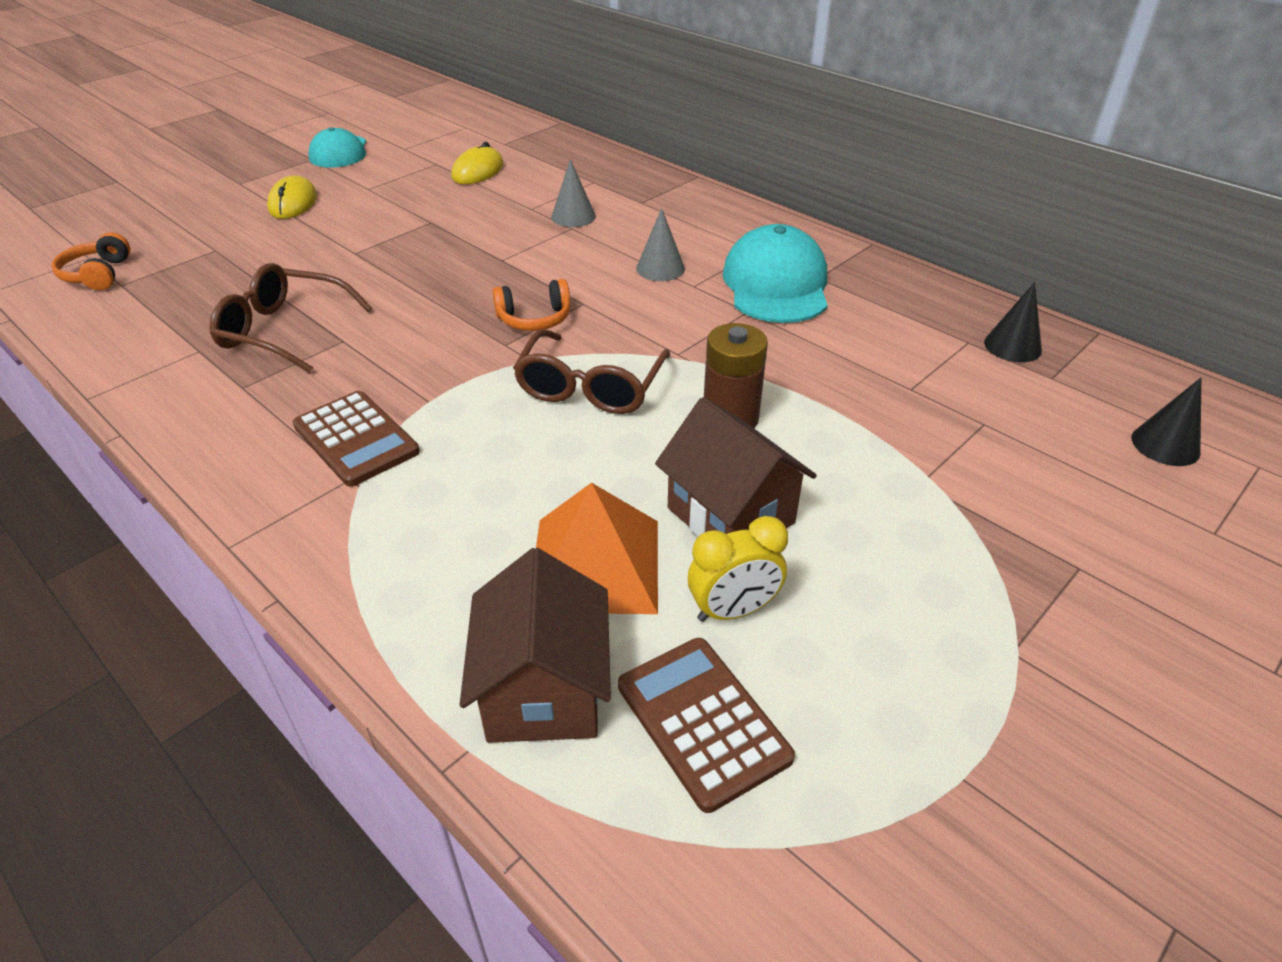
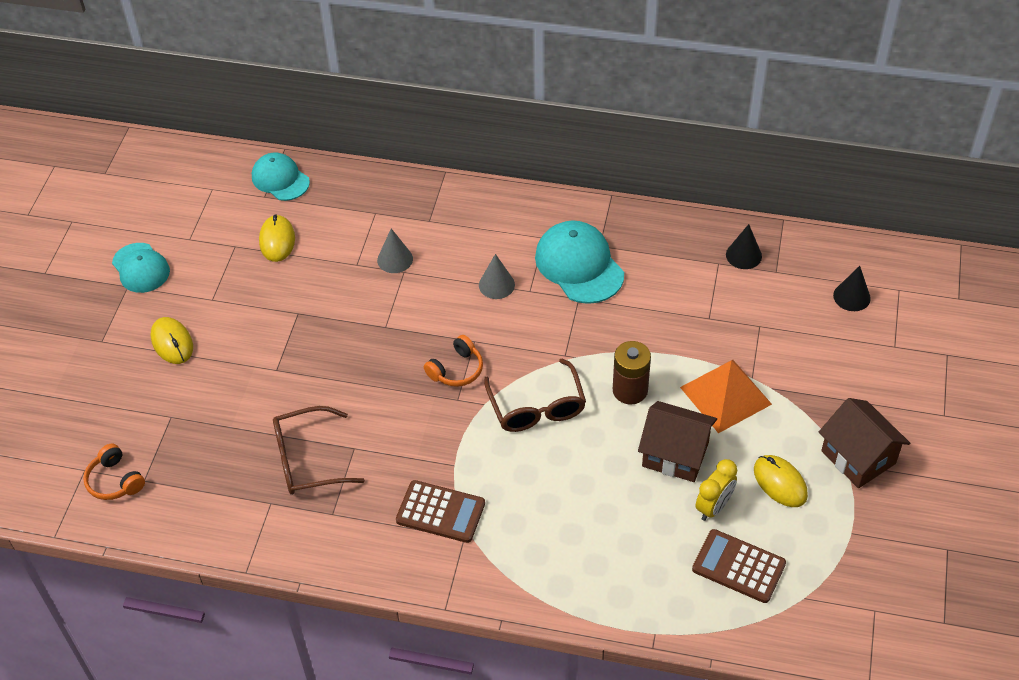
camera: 30 degrees left, 10 degrees up
(532, 138) = (280, 179): none -> turquoise cap
(543, 689) = (663, 591): brown house -> brown house (858, 457)
(595, 564) = (633, 517): orange pyramid -> orange pyramid (725, 395)
(876, 630) = (780, 482): none -> yellow mouse

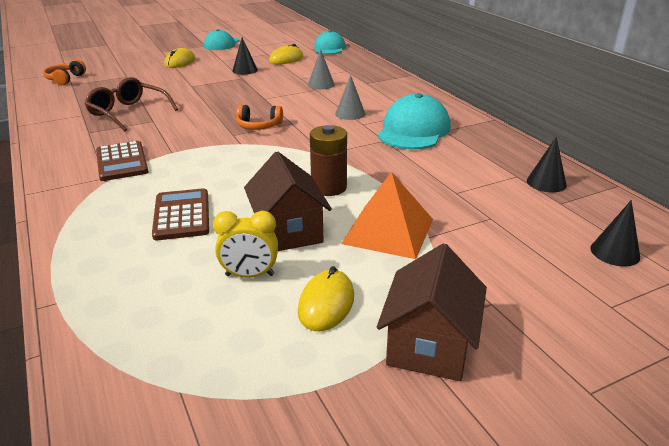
camera: 50 degrees right, 20 degrees down
(275, 297) = (245, 70): none -> black cone
(537, 407) = (261, 160): brown glasses -> none
(738, 566) = (186, 321): brown calculator -> brown calculator (182, 215)

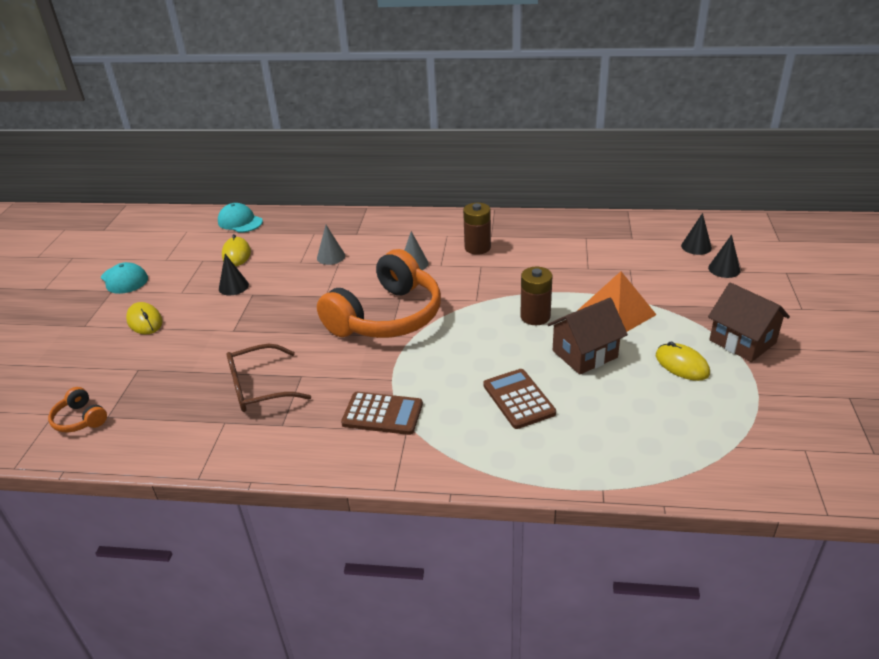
camera: 55 degrees left, 5 degrees up
(182, 215) = (518, 399): brown calculator -> brown calculator turned 45 degrees clockwise
(249, 275) = (629, 387): yellow clock -> none
(259, 126) = (387, 317): orange headphones -> orange headphones, size x2.43
(288, 231) = (584, 354): brown house -> brown house turned 45 degrees counterclockwise
(413, 130) = (477, 248): turquoise cap -> brown battery
(546, 183) = (604, 231): black cone -> black cone (724, 269)

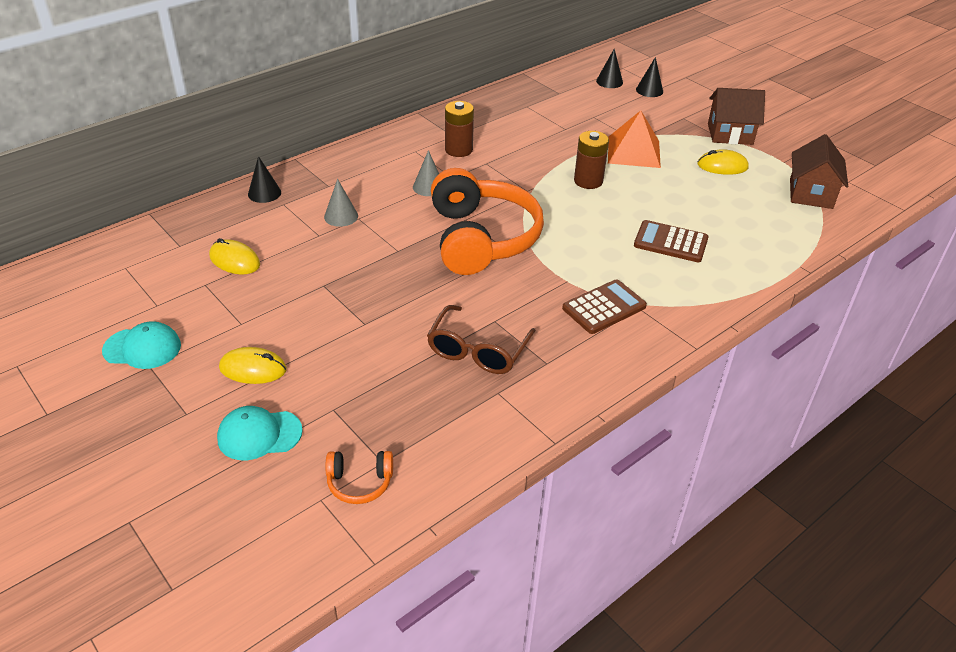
camera: 50 degrees left, 5 degrees up
(233, 286) = (290, 289): black cone -> black cone (264, 193)
(240, 222) = (176, 230): turquoise cap -> turquoise cap (259, 435)
(584, 354) = (660, 190): brown house -> brown house (811, 194)

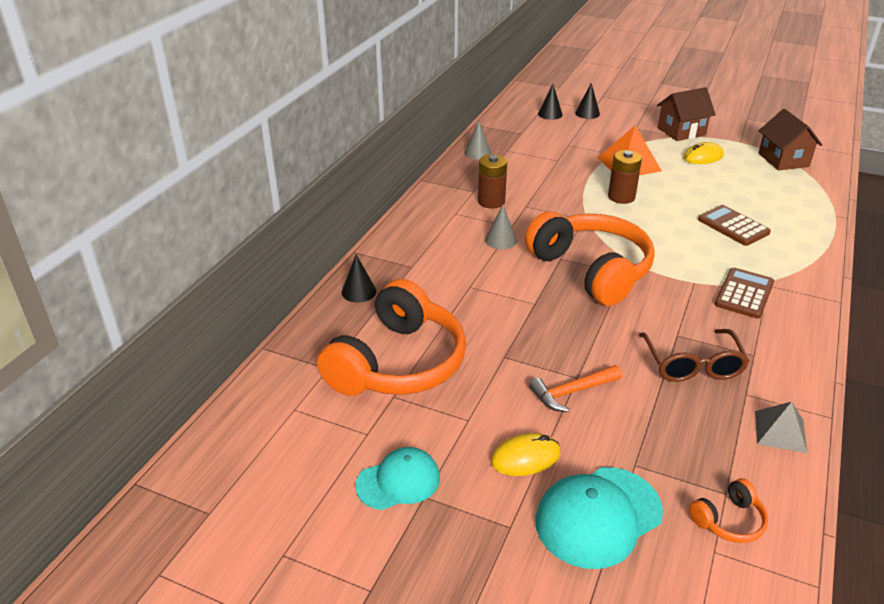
camera: 25 degrees left, 5 degrees down
(234, 260) = (398, 363): yellow mouse -> orange headphones
(259, 435) = (598, 516): turquoise cap -> turquoise cap, size x1.52
(341, 216) = (452, 290): grey cone -> grey cone (477, 153)
(346, 333) = (571, 392): none -> orange hammer
(491, 434) = (780, 431): none -> grey pyramid
(670, 242) = (733, 226): brown calculator -> brown calculator turned 60 degrees clockwise

